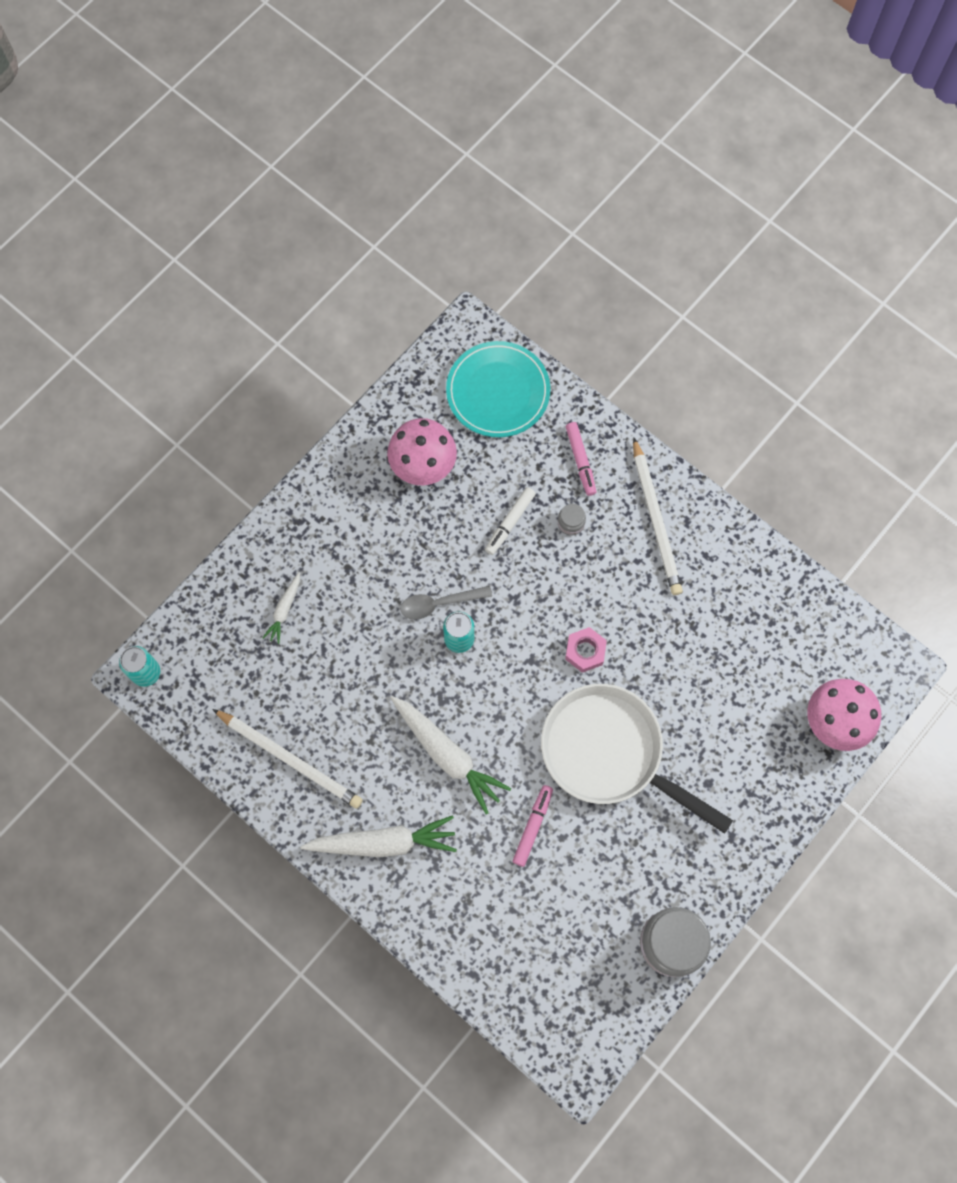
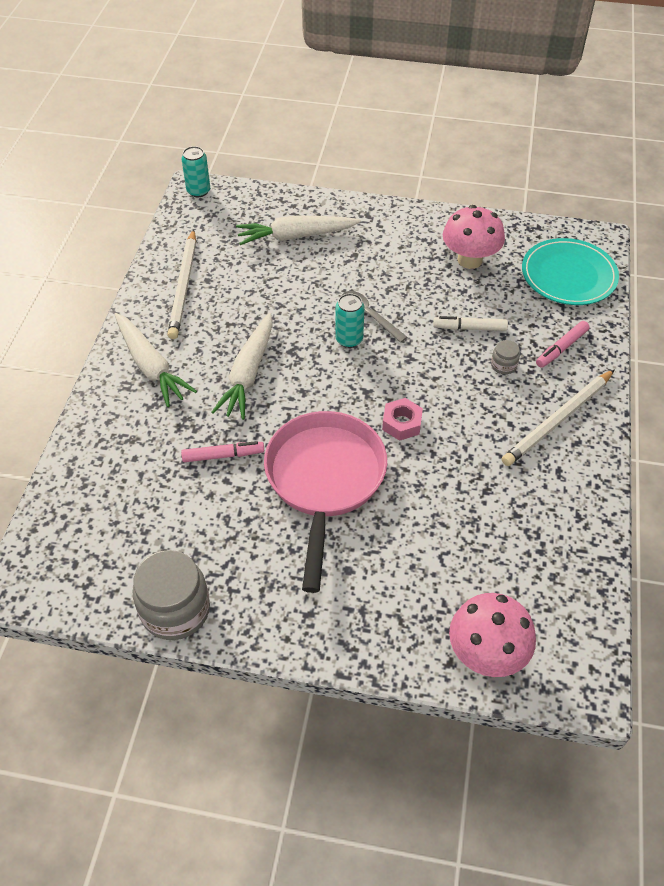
camera: 60 degrees right, 20 degrees down
(284, 610) = (295, 236): white carrot -> white carrot, size x1.93
(609, 753) = (324, 481): white pan -> pink pan

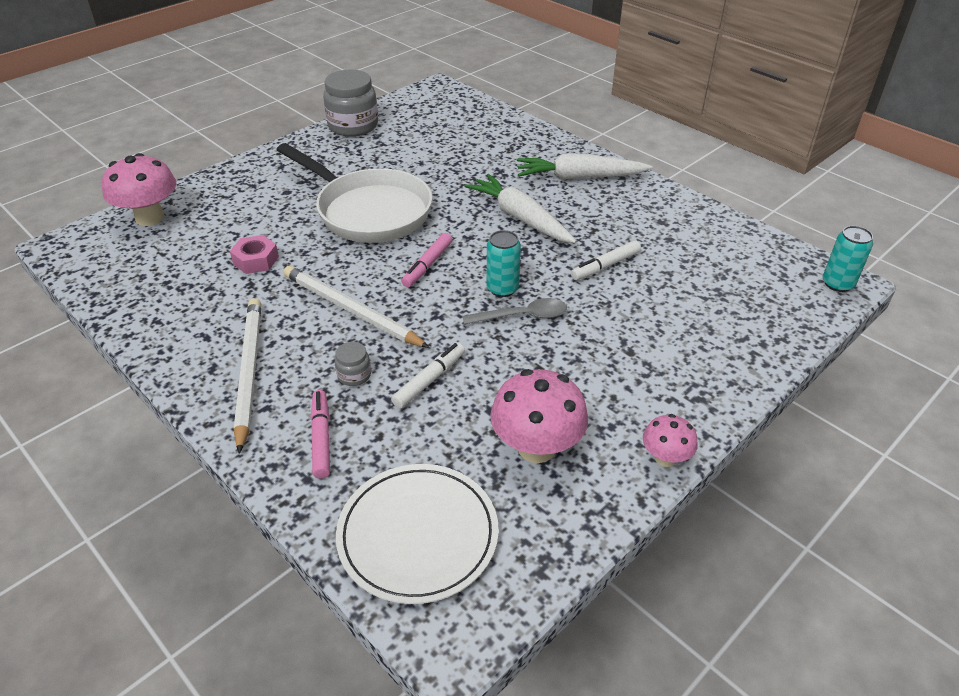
camera: 125 degrees right, 10 degrees down
(184, 286) = (671, 223): white pencil -> white pencil (351, 310)
(223, 455) = (448, 178): pink marker -> pink marker (427, 265)
(273, 299) = (605, 266): none -> white marker
(295, 236) = (699, 321): white carrot -> none
(324, 481) = (368, 211): pink pan -> white pan
(402, 423) = (371, 273): pink nut -> pink nut (256, 260)
(425, 213) = (665, 458): none -> pink mushroom
(568, 275) = (418, 535): turquoise plate -> white plate

